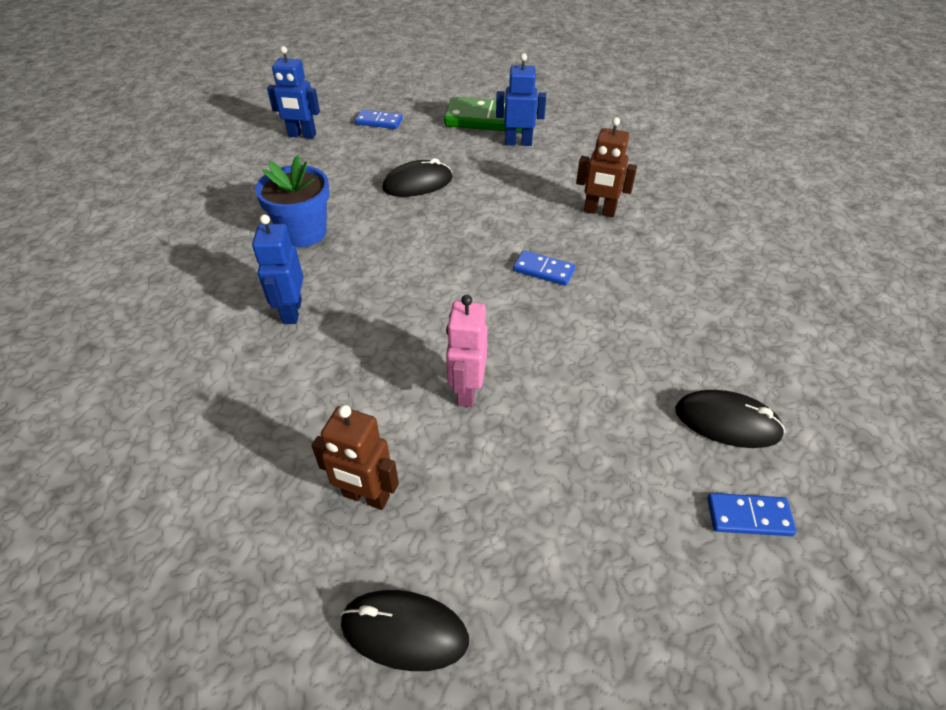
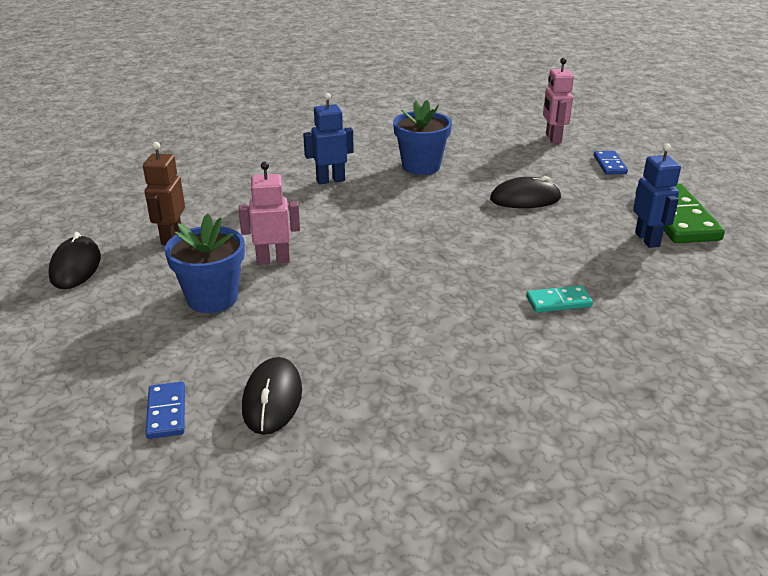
camera: 75 degrees right, 15 degrees down
(302, 135) = (553, 139): blue robot -> pink robot
(417, 183) = (525, 199): black mouse -> black mouse turned 60 degrees counterclockwise
(536, 458) = (212, 298): none -> blue flower pot
(543, 270) = (438, 278): blue domino -> none
(599, 211) = (558, 302): brown robot -> turquoise domino

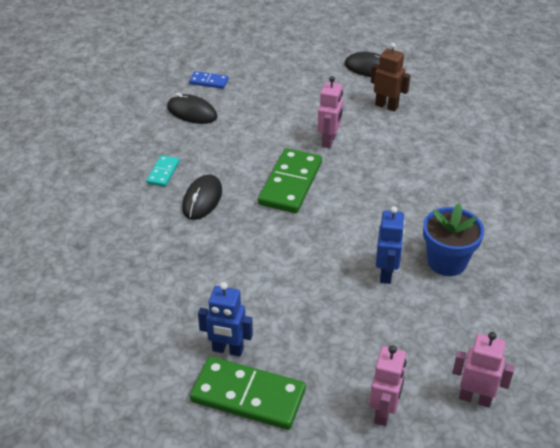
camera: 115 degrees right, 10 degrees up
(212, 298) = (299, 110): blue flower pot -> none
(330, 180) = (442, 197): blue robot -> blue robot (386, 273)
(378, 266) = (290, 183): none -> green domino
(525, 199) = (344, 304): black mouse -> black mouse (202, 199)
(558, 302) = (188, 251): turquoise domino -> turquoise domino (163, 172)
(609, 165) = (383, 412): blue domino -> pink robot

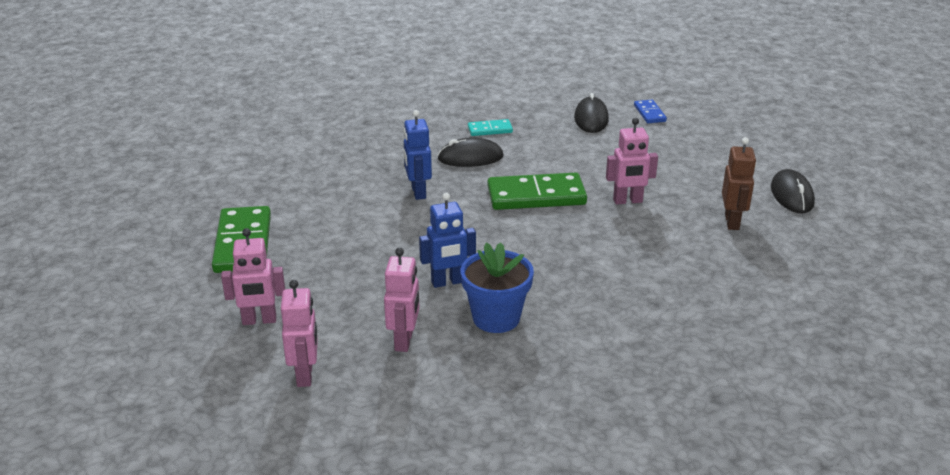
camera: 65 degrees right, 10 degrees down
(227, 350) = (290, 220): blue robot -> blue robot (418, 192)
(454, 323) = (404, 341): none -> pink robot

